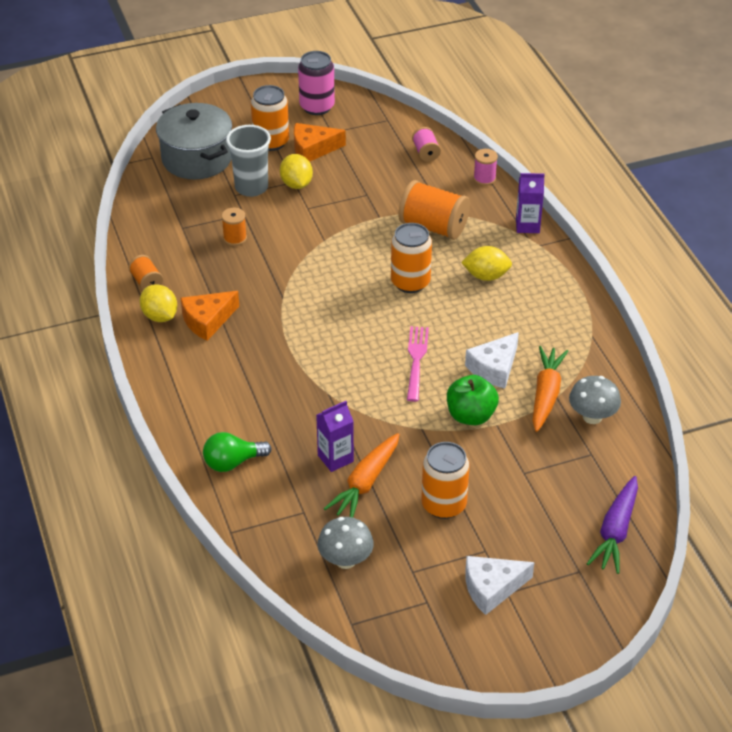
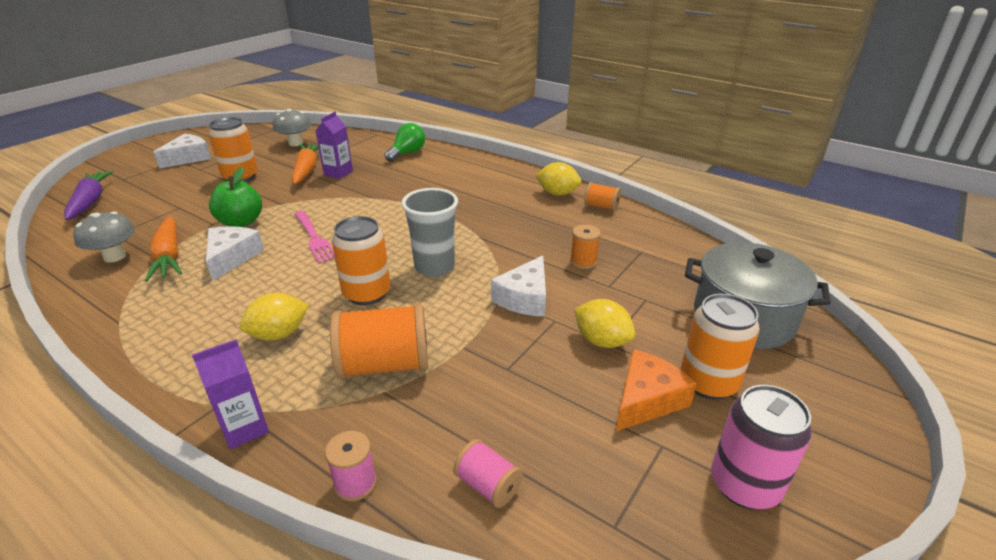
camera: 145 degrees right, 10 degrees down
(207, 320) = (519, 203): orange cheese -> none
(251, 187) = (641, 314): grey cup -> grey cup (434, 267)
(309, 230) = (524, 298): none -> white cheese

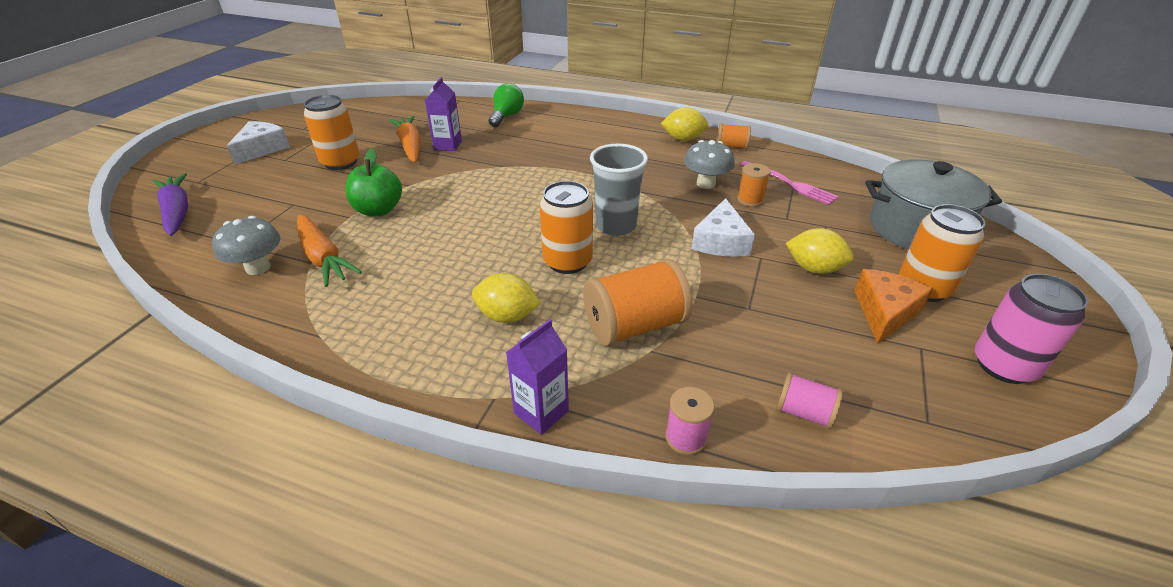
camera: 15 degrees left, 5 degrees up
(232, 258) = (397, 248): white cheese -> none
(279, 334) = (507, 316): yellow lemon -> yellow lemon turned 60 degrees clockwise
(295, 143) = (376, 119): grey mushroom -> grey mushroom (706, 184)
(314, 238) = (472, 215): pink fork -> pink fork (789, 184)

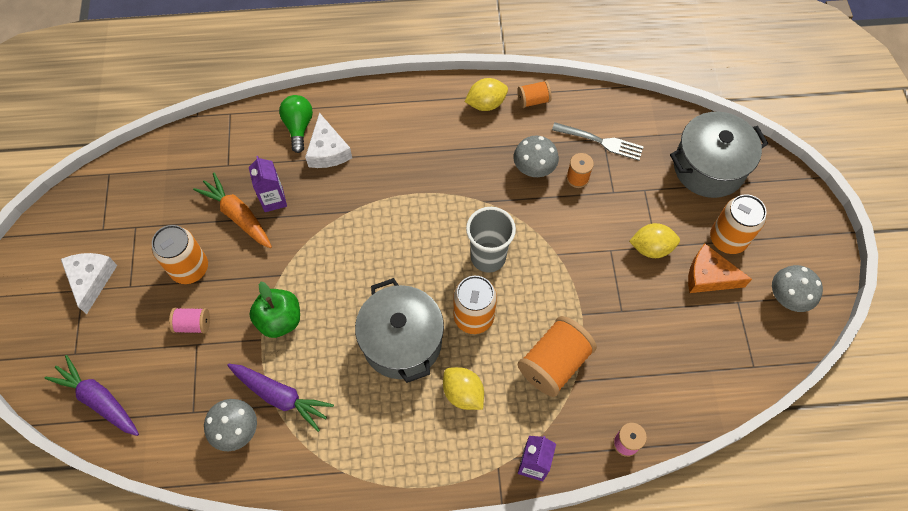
camera: 25 degrees left, 25 degrees up
(323, 258) = (280, 396): orange carrot -> purple carrot
(477, 257) = (402, 341): none -> grey pot
(507, 316) = (463, 393): yellow lemon -> yellow lemon turned 60 degrees clockwise
(721, 241) = (575, 243): white cheese -> white cheese (328, 151)
(789, 184) = (600, 141): pink fork -> grey fork
(803, 412) = (684, 392): pink spool -> pink spool (193, 324)
(884, 312) = (709, 276): orange cheese -> orange cheese turned 75 degrees counterclockwise
(1003, 365) = (787, 297): pink can -> grey mushroom

